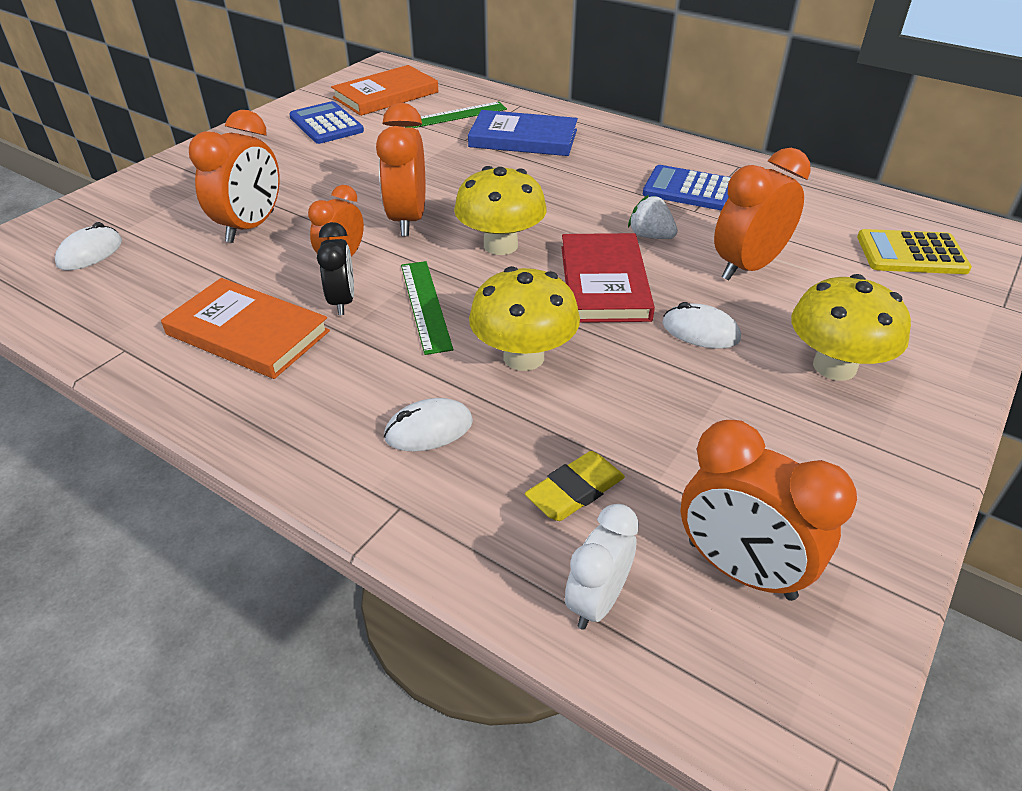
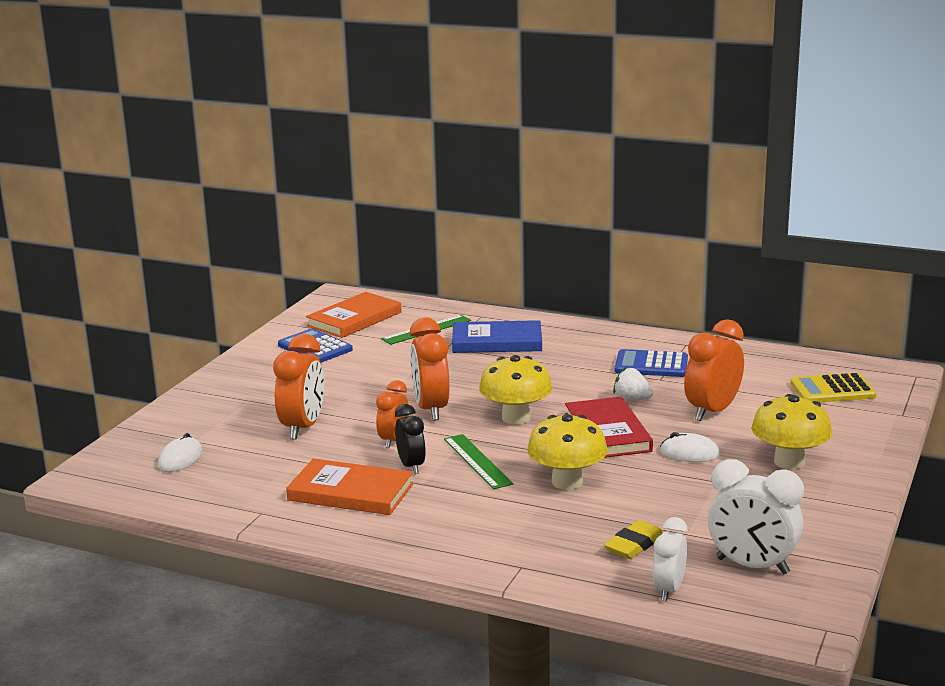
camera: 10 degrees left, 20 degrees down
(429, 429) = (519, 528): white mouse -> none
(740, 570) = (752, 566): orange clock -> white clock

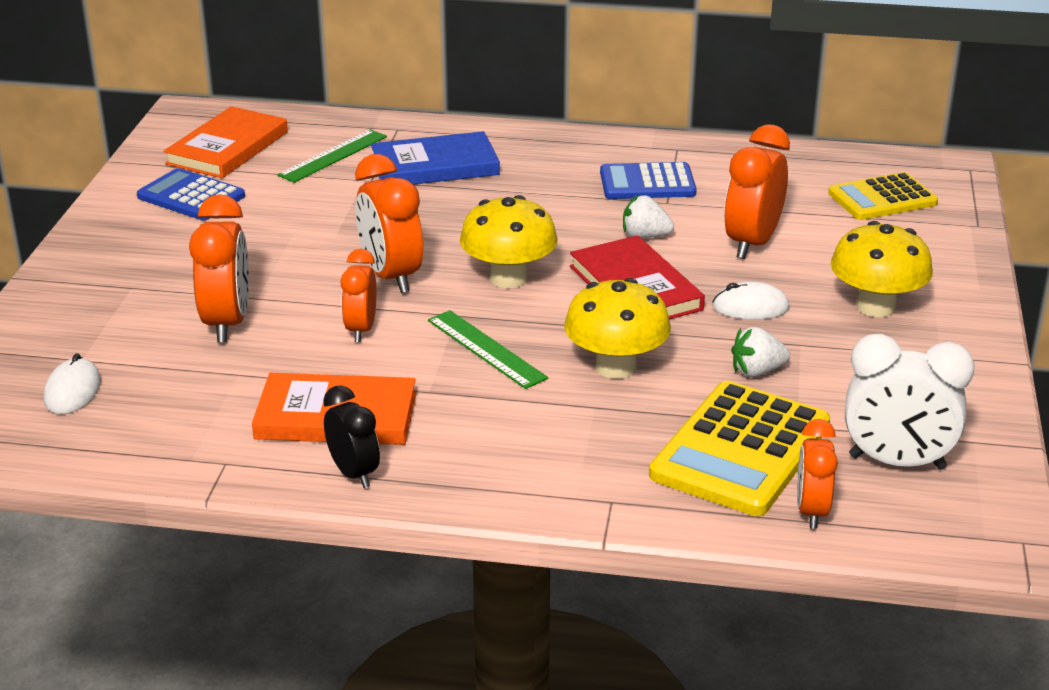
camera: 15 degrees left, 10 degrees up
(411, 466) = (401, 366): black clock -> black clock (354, 473)
(634, 545) = (740, 450): yellow eraser -> yellow calculator
(669, 590) = (811, 511): white clock -> orange clock
(673, 495) = (757, 371): none -> white strawberry

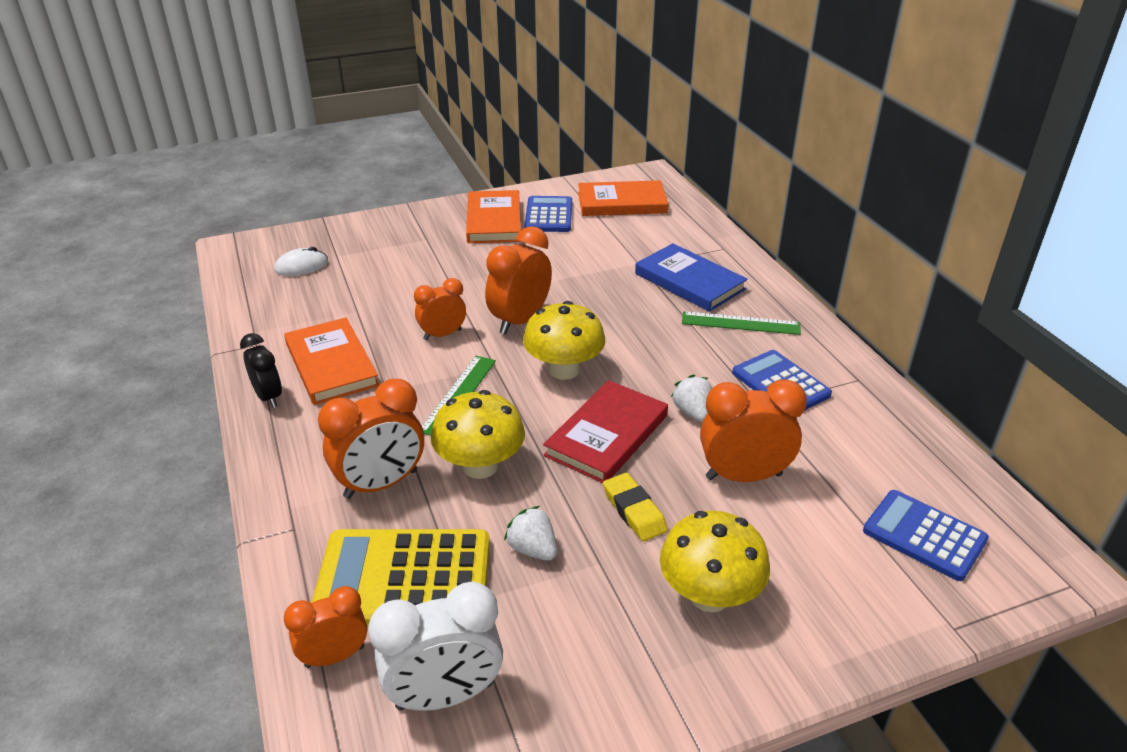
camera: 60 degrees right, 5 degrees up
(152, 232) = (494, 221): none -> orange book
(227, 323) = (411, 284): orange clock -> orange clock (381, 484)
(333, 156) = (656, 240): green ruler -> green ruler (740, 323)
(354, 473) = (268, 397): black clock -> black clock turned 60 degrees counterclockwise
(750, 307) = (634, 511): white mouse -> yellow eraser
(882, 198) = (924, 535): yellow calculator -> blue calculator
(897, 462) = (445, 695): white clock -> white clock turned 90 degrees counterclockwise

